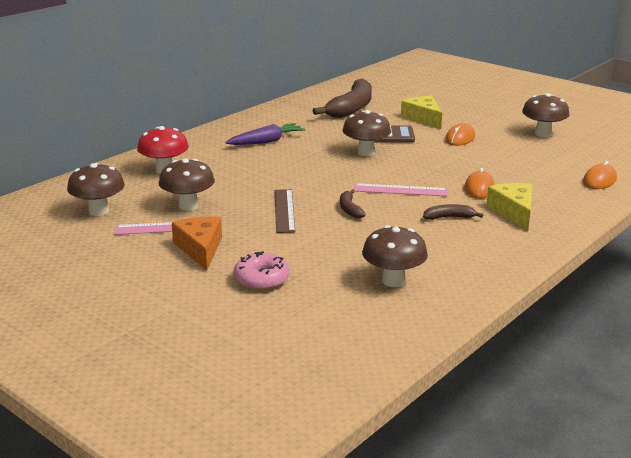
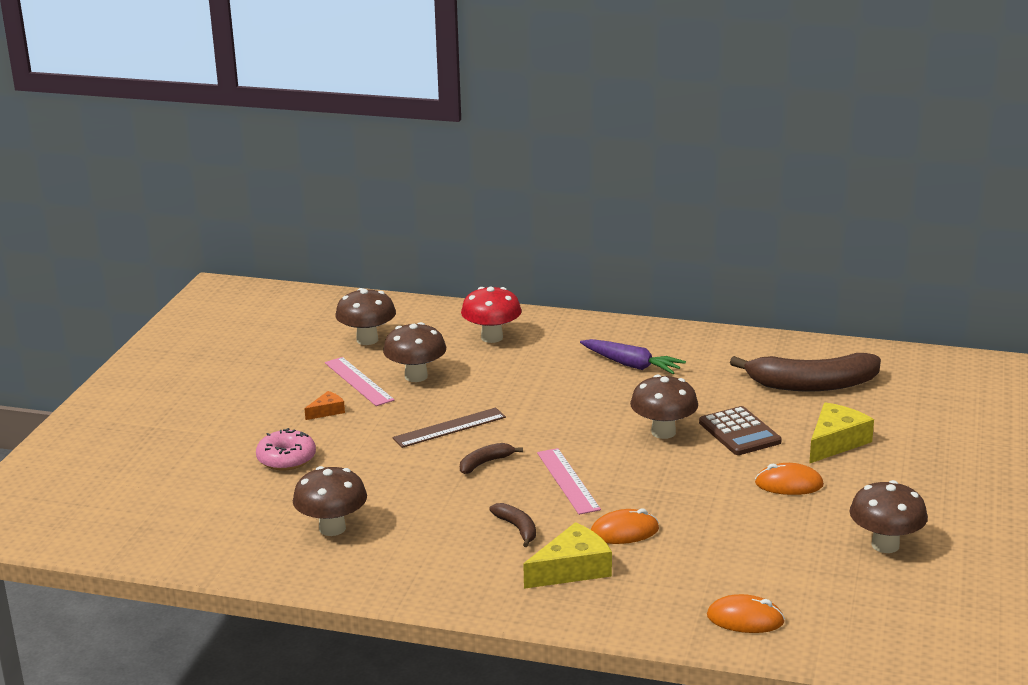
camera: 65 degrees right, 0 degrees up
(200, 249) = (327, 411): orange cheese -> orange cheese, size x0.53

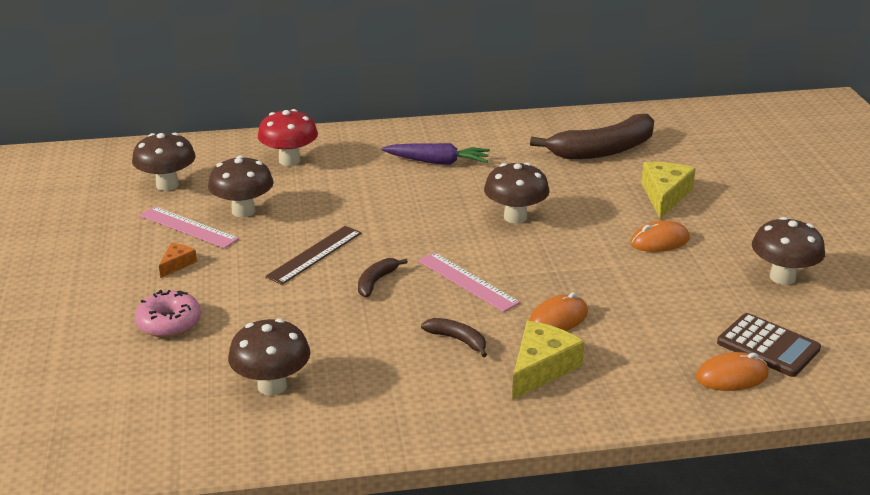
camera: 25 degrees left, 5 degrees up
(739, 432) = (580, 203): brown calculator -> brown calculator (768, 346)

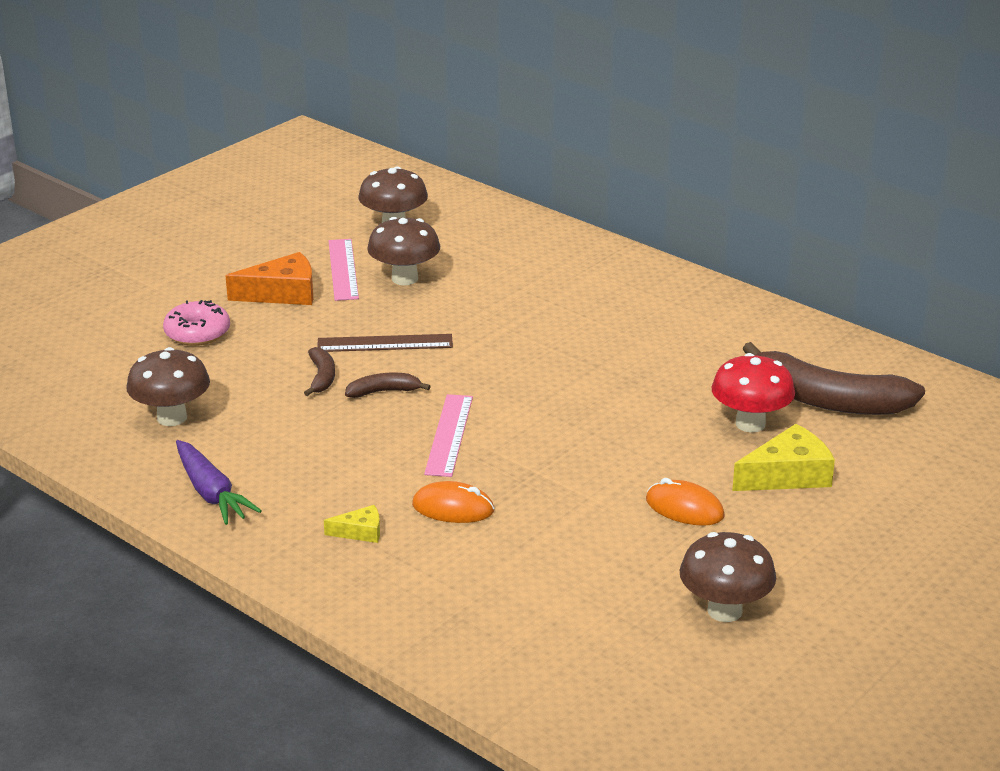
camera: 50 degrees right, 0 degrees up
(177, 264) = (282, 293): orange cheese -> orange cheese, size x1.87
(289, 160) = (523, 255): red mushroom -> red mushroom (750, 424)
(437, 162) = (643, 324): purple carrot -> purple carrot (211, 493)
(457, 340) = (348, 471): brown banana -> brown banana (322, 377)
(515, 217) = (603, 409): brown mushroom -> none
(541, 368) = (360, 532): yellow cheese -> yellow cheese, size x0.53
(731, 376) = (485, 643): orange mouse -> none
(768, 346) = (571, 647): brown calculator -> none

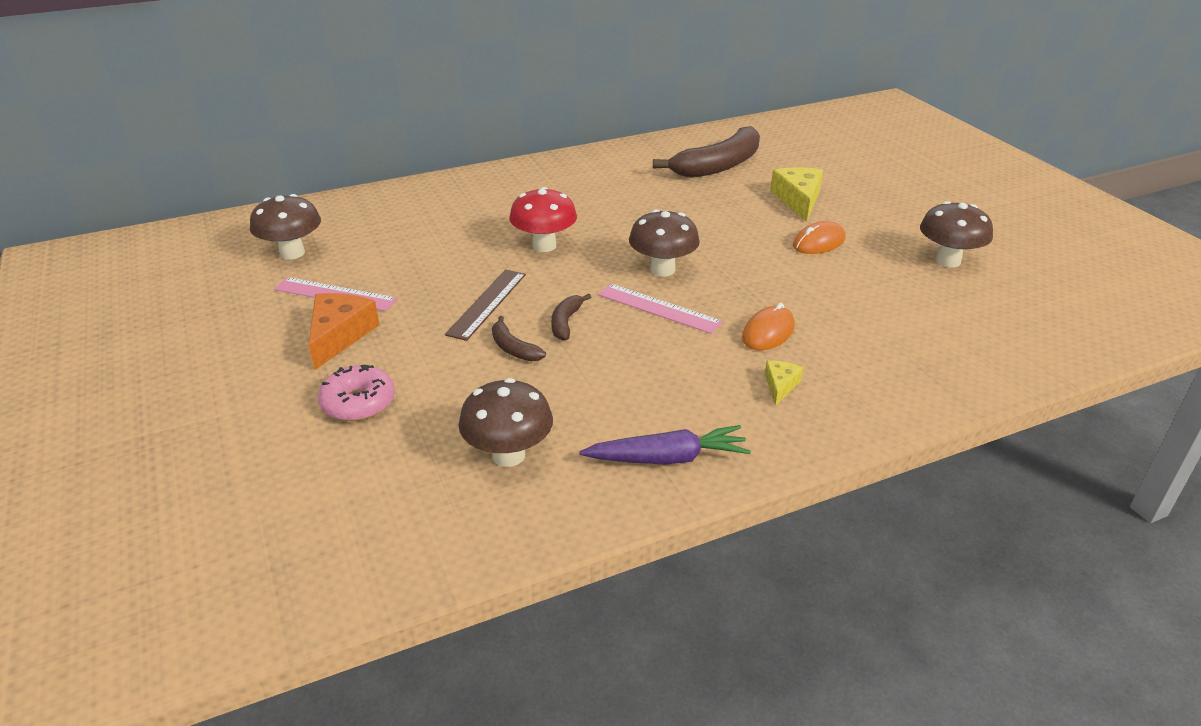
camera: 65 degrees left, 5 degrees up
(322, 377) = (513, 348): brown banana -> brown banana turned 150 degrees counterclockwise
(404, 279) = (389, 269): brown mushroom -> brown mushroom (662, 270)
(750, 424) = (728, 195): red mushroom -> red mushroom (544, 246)

